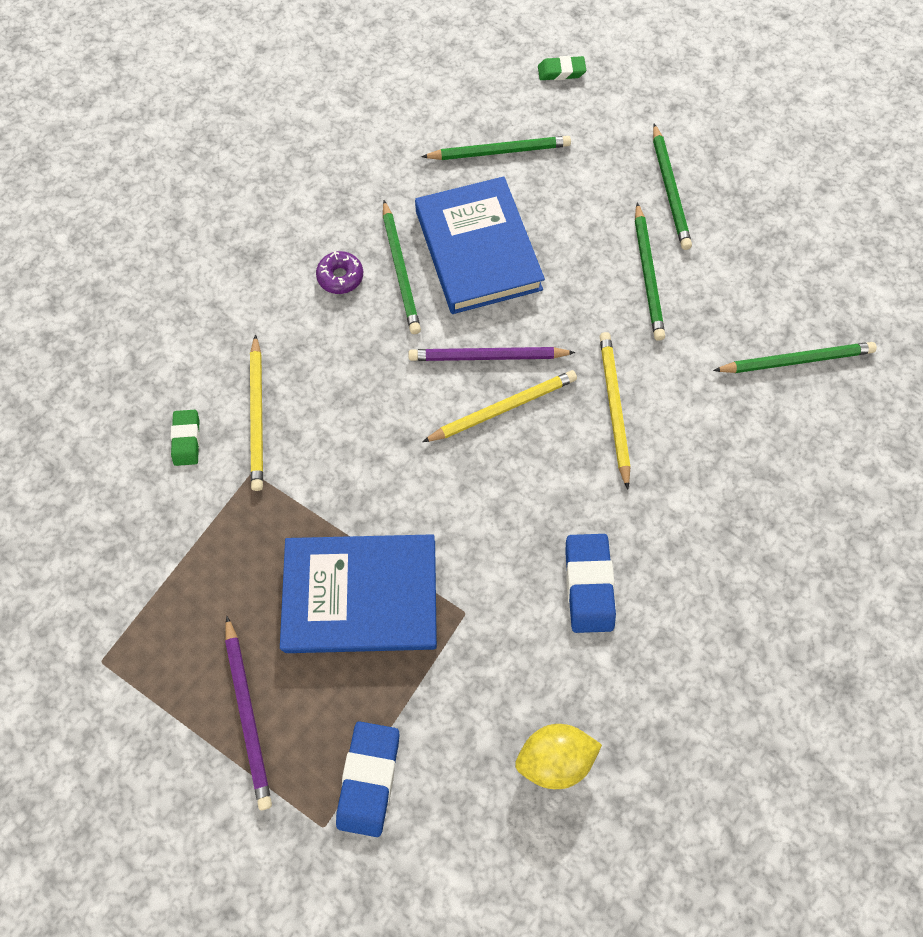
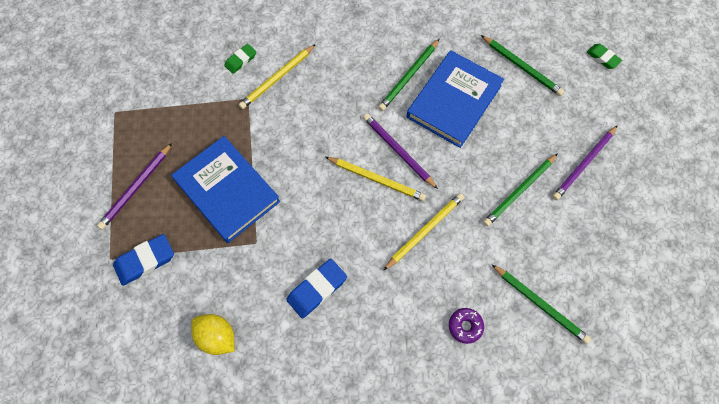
camera: 50 degrees right, 0 degrees up
(340, 277) = (380, 54): purple donut -> purple donut (465, 326)
(670, 190) = (584, 164): green pencil -> purple pencil

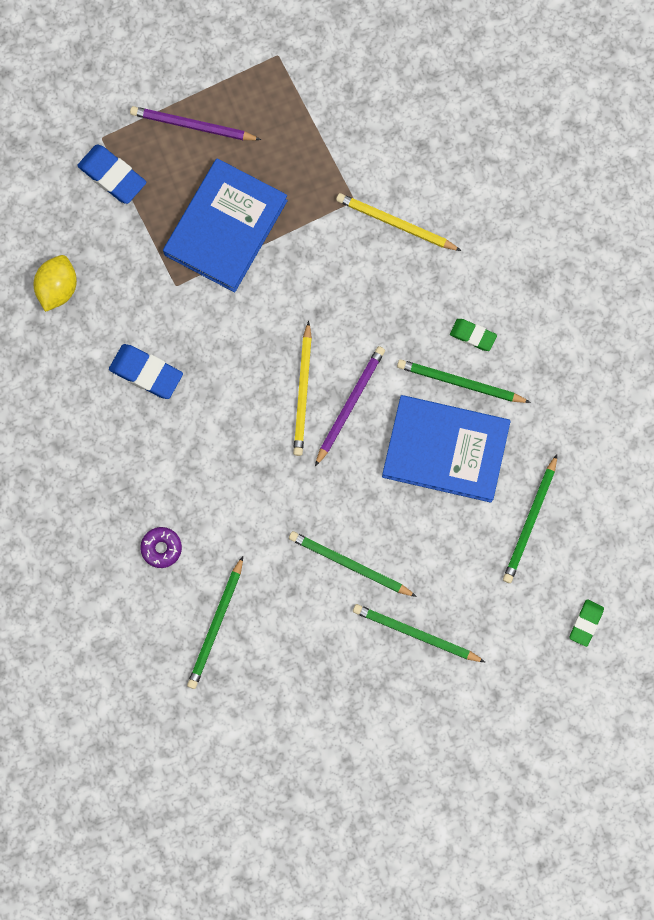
camera: 70 degrees right, 10 degrees up
(241, 60) = (404, 169): green eraser -> green eraser (473, 335)
(425, 231) = (258, 469): yellow pencil -> none
(584, 164) = (415, 634): purple pencil -> green pencil

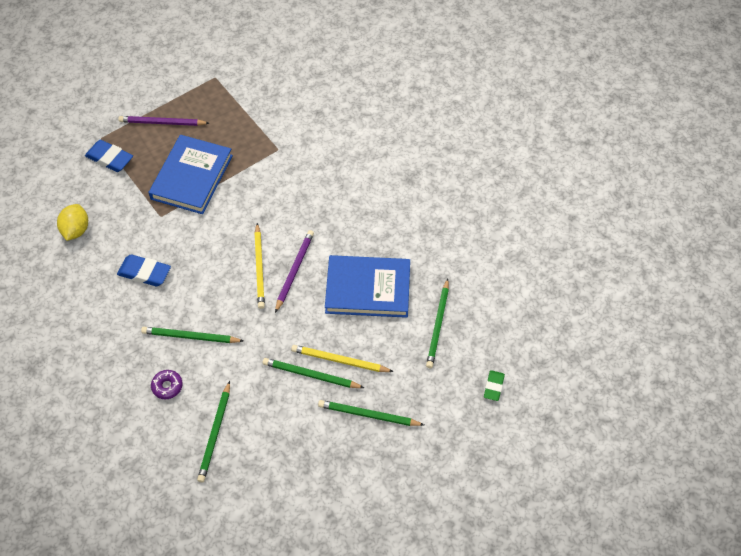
camera: 10 degrees left, 20 degrees down
(395, 224) = (308, 158): yellow pencil -> yellow pencil (339, 360)
(460, 383) = (370, 246): green pencil -> green pencil (190, 337)
(473, 335) = (373, 216): green eraser -> none

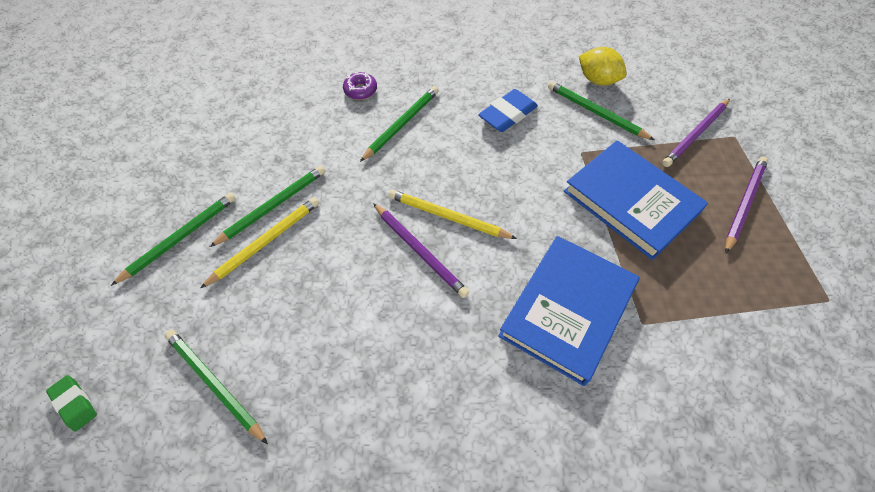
camera: 120 degrees right, 0 degrees up
(110, 158) = (695, 134): blue eraser -> purple pencil
(215, 433) = (282, 106): green pencil -> green pencil (595, 112)
(368, 289) = (334, 323): blue book -> blue book (567, 310)

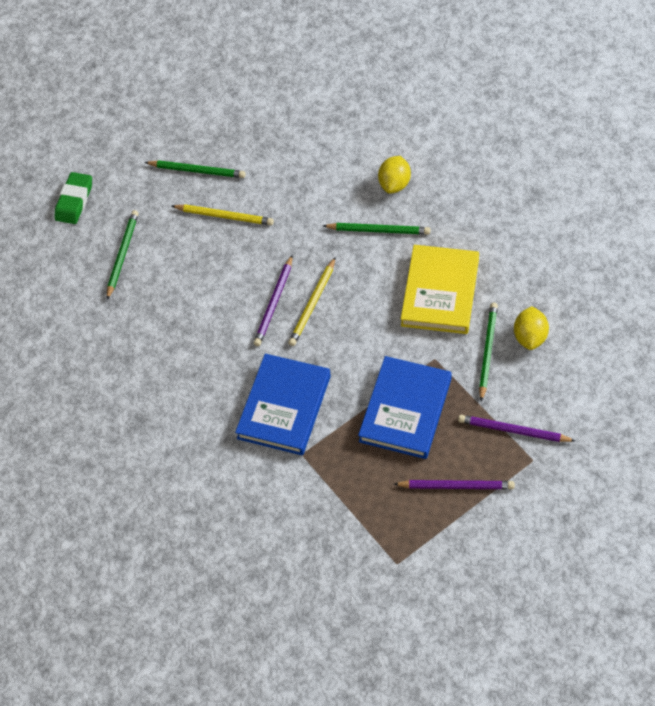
camera: 65 degrees right, 0 degrees up
(74, 404) = (74, 201): green eraser -> green eraser, size x1.62
(273, 206) = (253, 201): green pencil -> none
(360, 90) = (394, 184): purple donut -> yellow lemon
(447, 217) = (313, 304): yellow pencil -> yellow pencil turned 150 degrees counterclockwise
(507, 114) = (440, 292): blue eraser -> yellow book
(567, 310) = (284, 407): blue book -> blue book turned 75 degrees counterclockwise

